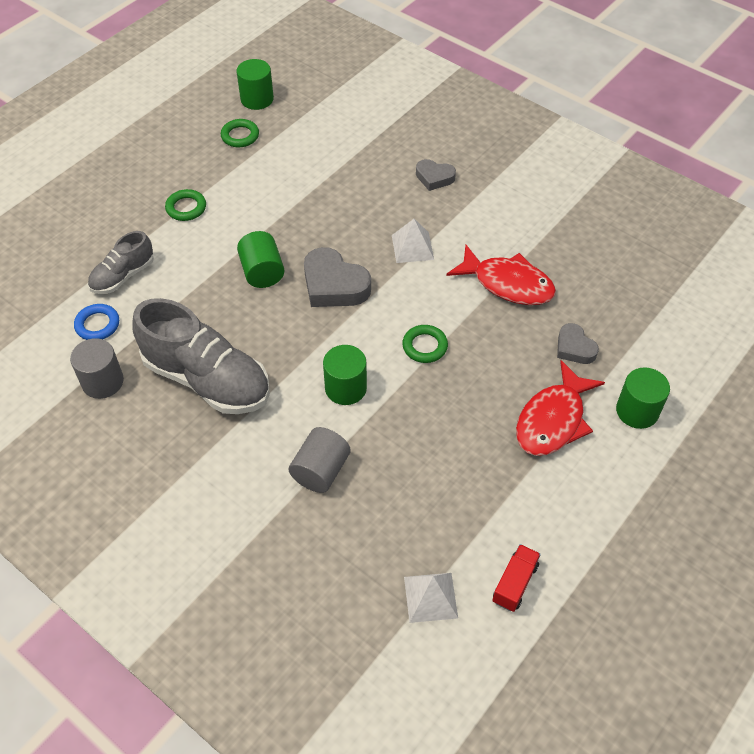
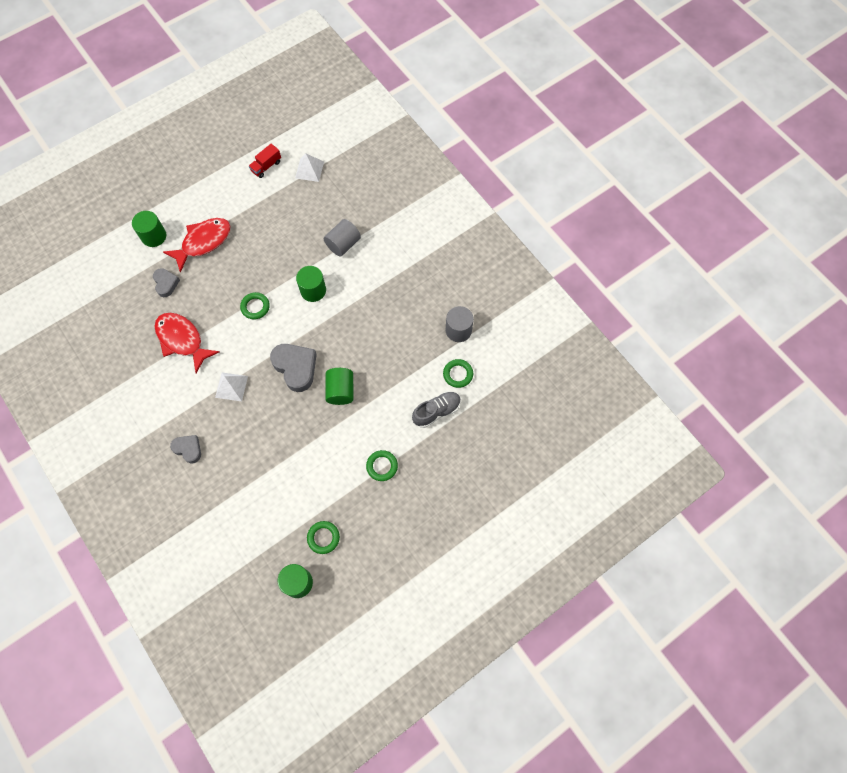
camera: 165 degrees left, 15 degrees up
(97, 325) = (458, 374): blue ring -> green ring
(207, 379) = (394, 316): grey shoe -> none

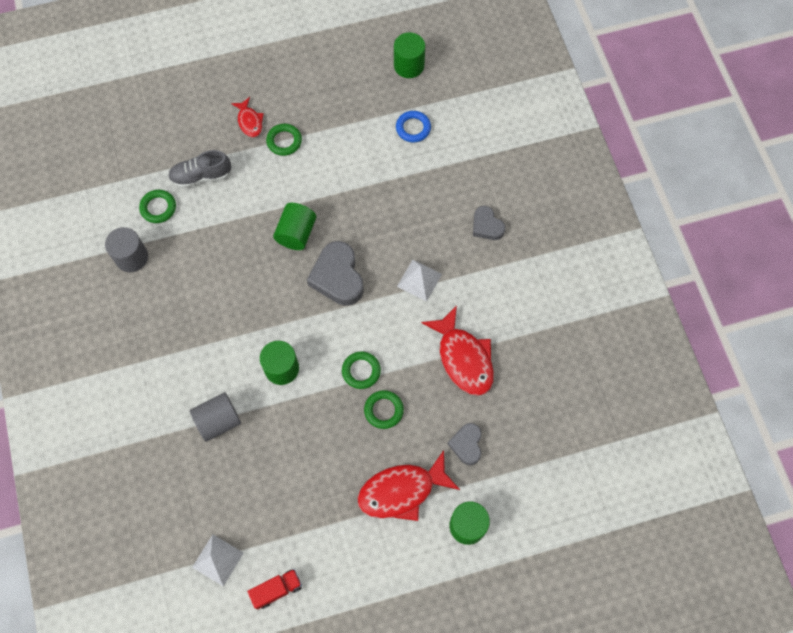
camera: 160 degrees left, 0 degrees up
(275, 518) = (413, 128): none -> blue ring
(323, 538) = (370, 95): green ring -> green ring (383, 410)
(419, 474) = (249, 121): none -> red fish

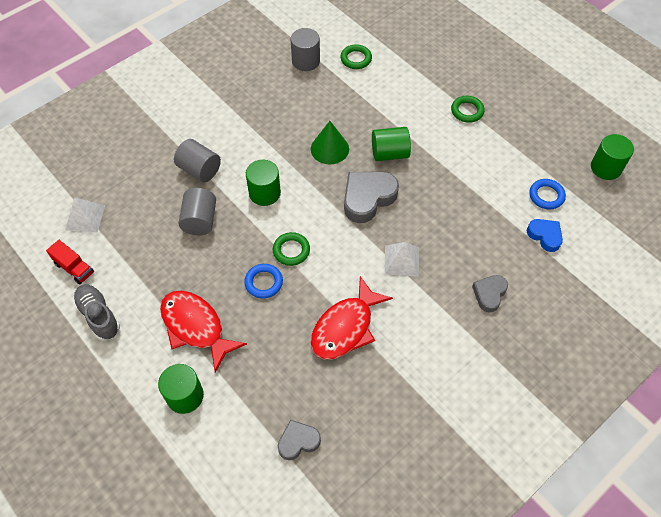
camera: 65 degrees right, 10 degrees down
(201, 176) = (399, 73): grey shoe -> grey shoe (99, 316)
(249, 121) = (468, 82): red fish -> none
(260, 285) = (329, 149): none -> green cone
(282, 443) = (200, 220): none -> grey cylinder
(383, 410) = (264, 282): green ring -> blue ring
(452, 152) = (545, 236): none -> blue heart
(466, 445) = (262, 364): grey heart -> grey heart (298, 441)

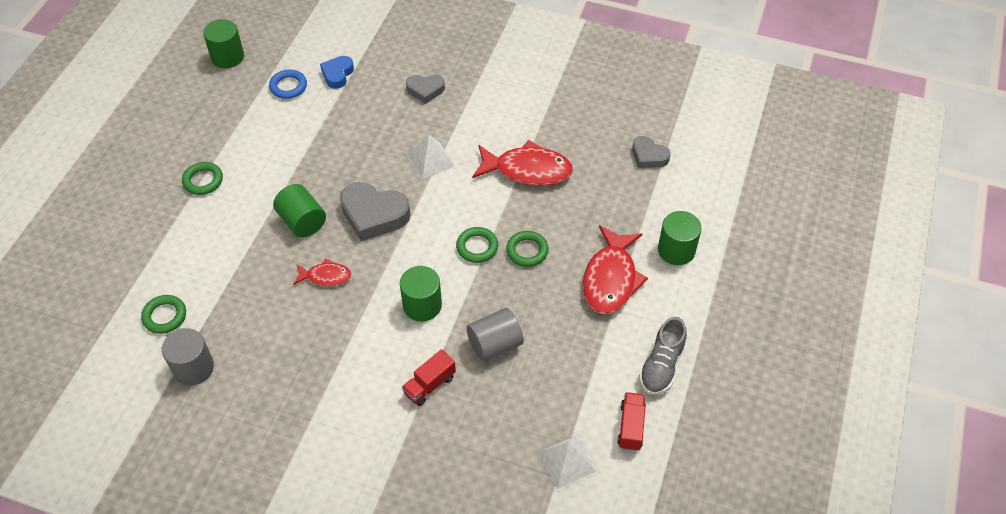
camera: 120 degrees left, 5 degrees down
(199, 170) = (429, 385): grey cylinder -> red truck
(264, 282) = (527, 251): blue ring -> green ring
(329, 149) = (326, 276): green cone -> red fish

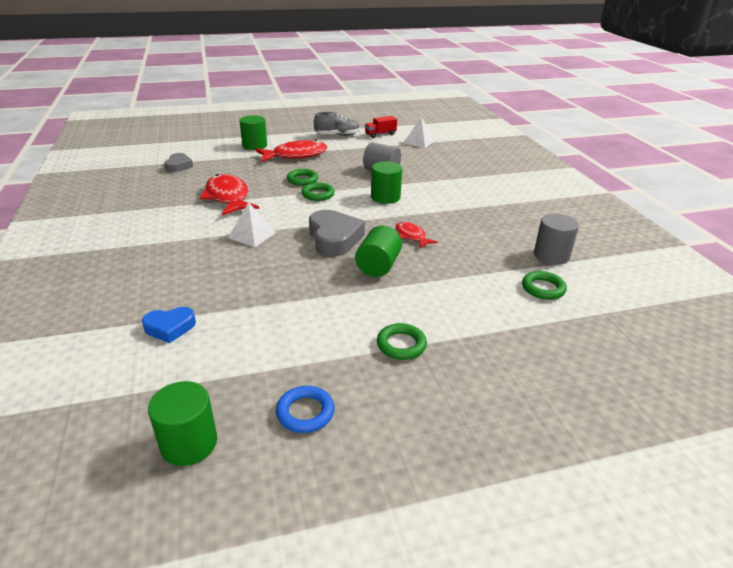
camera: 125 degrees left, 20 degrees down
(288, 86) = (214, 355): blue ring -> blue ring (305, 412)
(425, 90) = (163, 266): grey heart -> none
(429, 385) = (432, 179): red truck -> none

